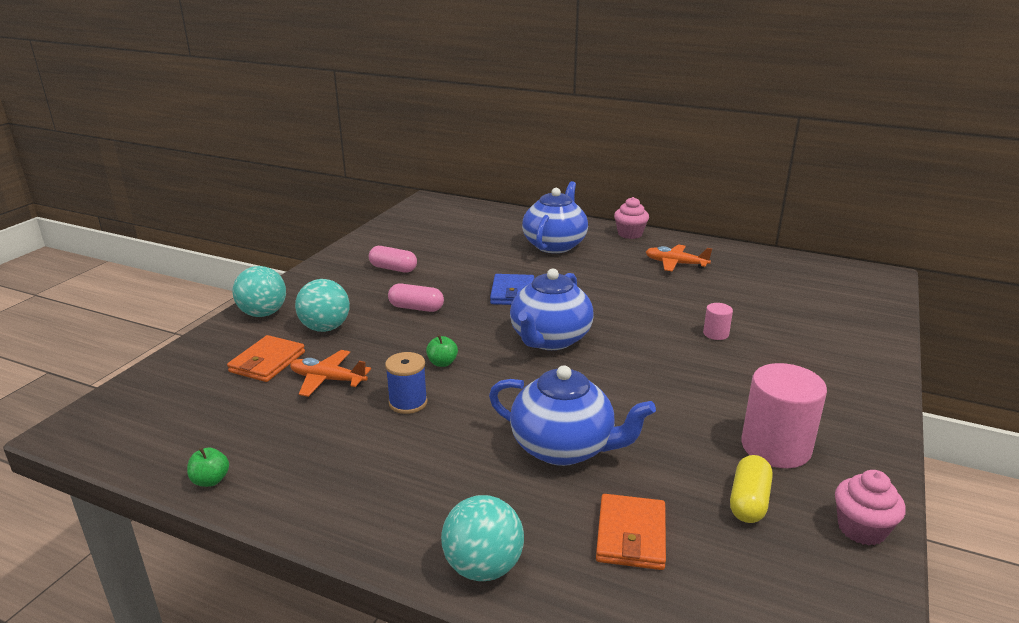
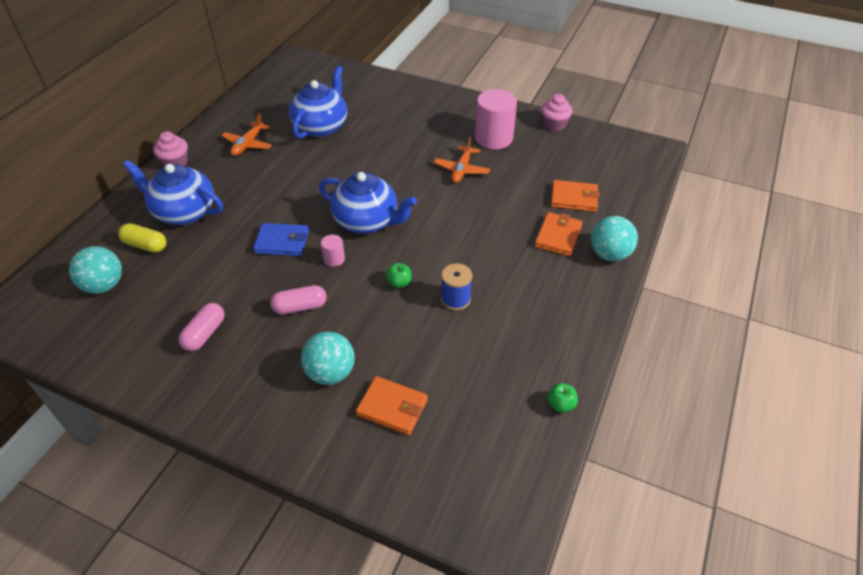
camera: 90 degrees left, 20 degrees up
(263, 313) = (291, 435): turquoise ball -> turquoise ball (104, 285)
(328, 380) = (423, 355): orange plane -> orange plane (462, 170)
(416, 308) = (300, 307): pink capsule -> pink capsule turned 60 degrees clockwise
(528, 505) = (558, 236): none -> orange wallet
(564, 448) = (502, 219): blue teapot -> blue teapot (321, 127)
(716, 334) = (366, 140): pink cylinder -> pink cylinder (334, 259)
(748, 501) = (540, 155): yellow capsule -> yellow capsule (145, 245)

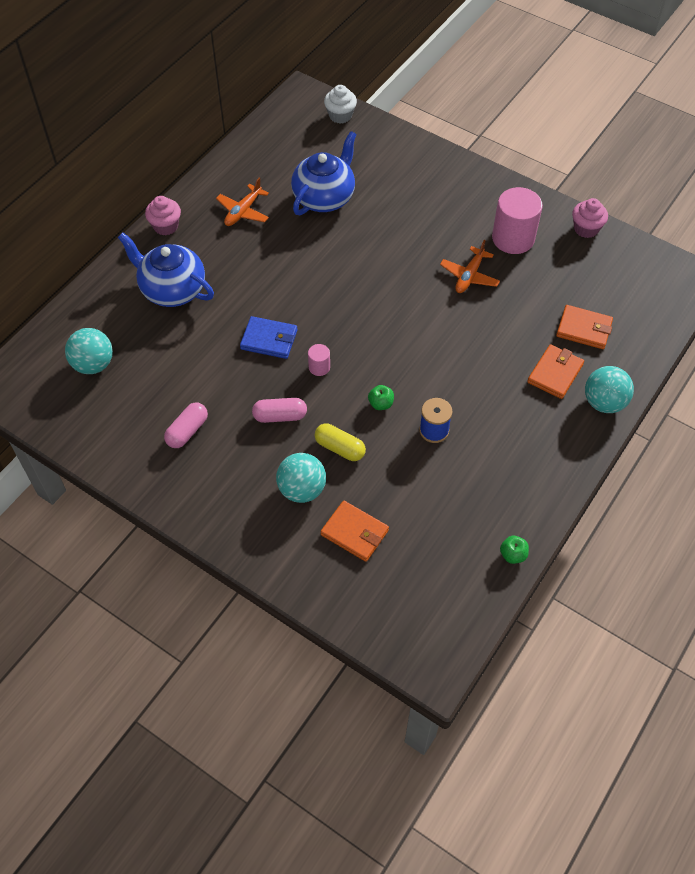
camera: 10 degrees right, 10 degrees up
(145, 245) = (133, 324): yellow capsule -> yellow capsule (340, 448)
(327, 69) = (340, 115): none -> white cupcake
(367, 221) = (358, 327): blue teapot -> none

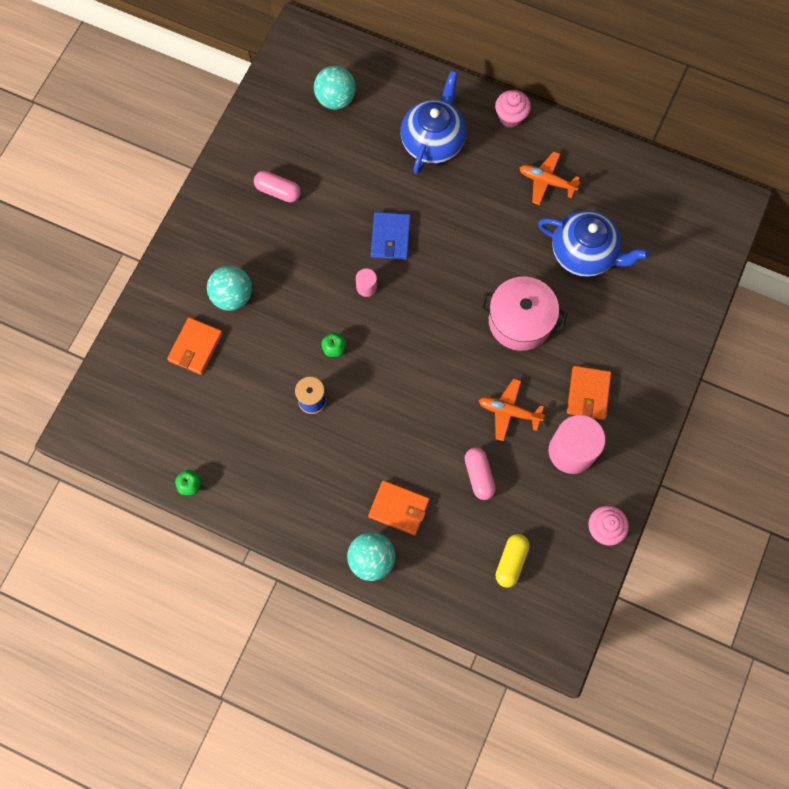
camera: 80 degrees right, 15 degrees up
(280, 416) = (306, 263): pink capsule -> pink capsule (479, 475)
(340, 115) = (711, 248): white cupcake -> none
(340, 448) = (280, 320): yellow capsule -> yellow capsule (511, 562)
(381, 253) = (520, 321): none -> pink pot
(584, 329) = (461, 534): orange wallet -> orange wallet (588, 393)

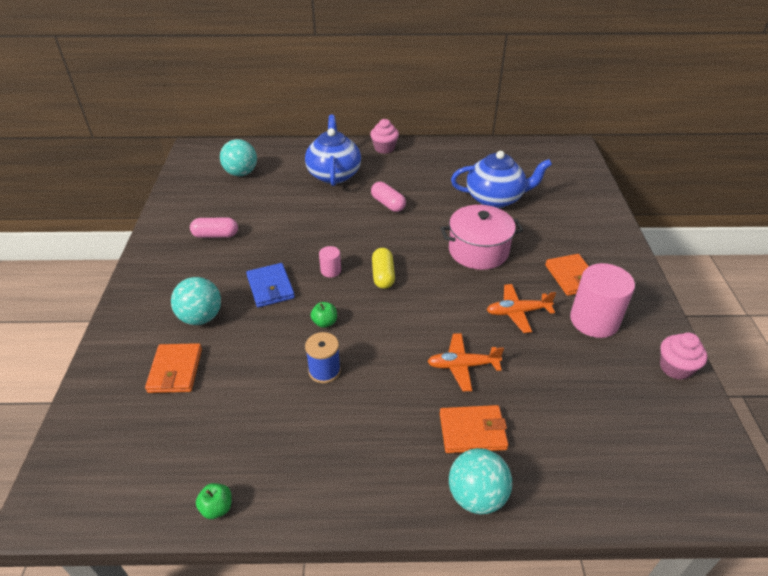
camera: 25 degrees left, 30 degrees down
(390, 237) = (333, 234): blue wallet -> blue wallet (270, 287)
(479, 475) = (529, 370): pink capsule -> pink capsule (388, 204)
(511, 562) = (619, 433): yellow capsule -> yellow capsule (383, 275)
(546, 181) = (435, 171): orange plane -> orange plane (462, 366)

